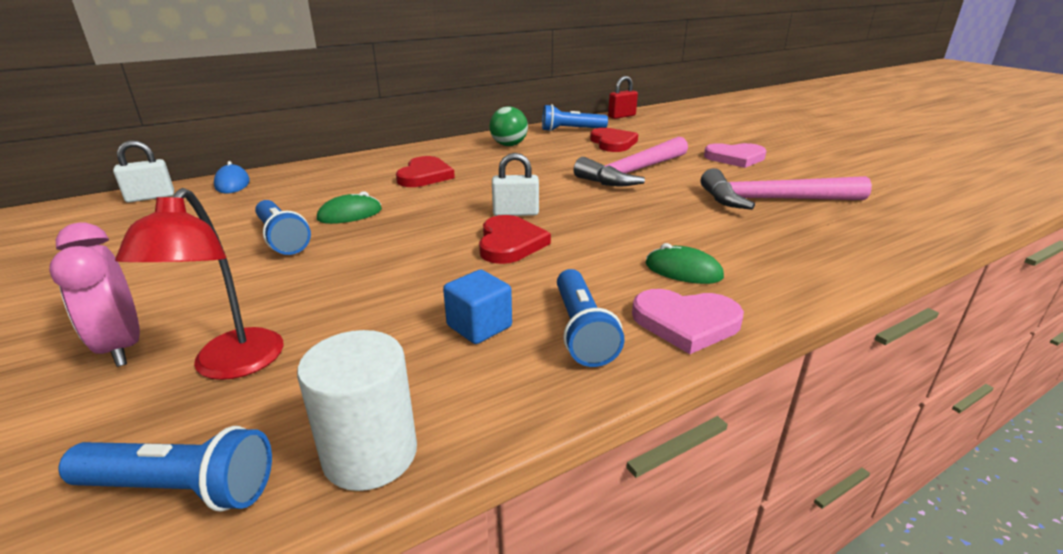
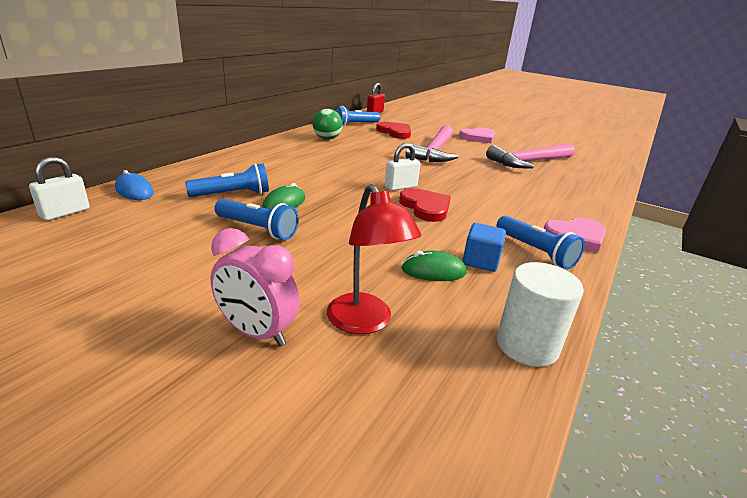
camera: 30 degrees left, 0 degrees up
(181, 488) = (453, 400): blue flashlight -> blue flashlight (233, 194)
(425, 176) = (298, 167): red heart -> none
(683, 271) = (538, 209): green mouse -> green mouse (433, 271)

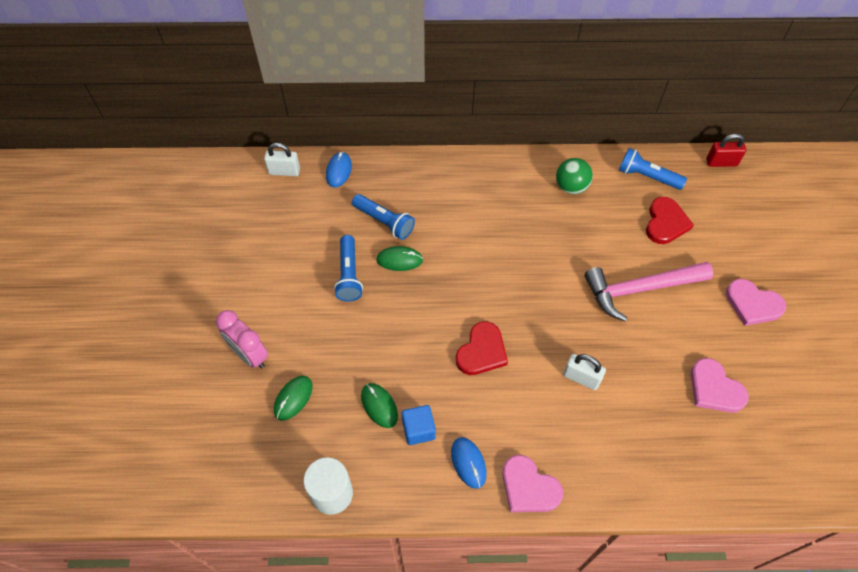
camera: 60 degrees right, 30 degrees up
(256, 333) = (249, 355): pink clock -> pink clock turned 45 degrees counterclockwise
(365, 322) = (293, 398): red lamp -> green mouse
(400, 187) = (508, 312): white padlock -> white padlock (581, 378)
(529, 162) = (714, 389): pink hammer -> pink heart
(535, 251) = (468, 463): blue flashlight -> blue mouse

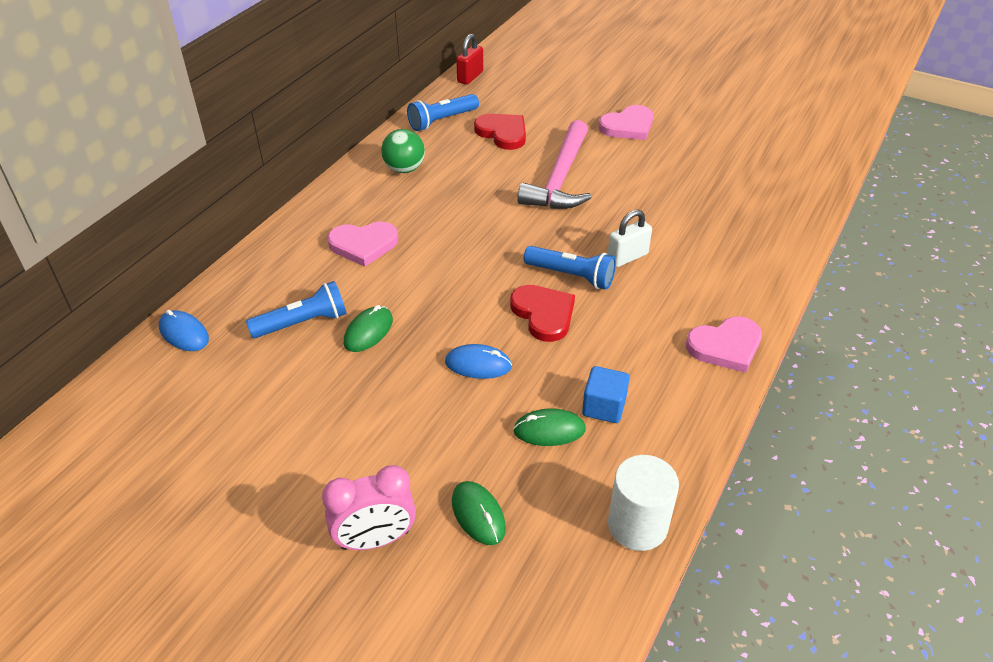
camera: 60 degrees left, 15 degrees down
(284, 171) = (122, 387): white padlock -> none
(349, 275) = (346, 385): blue flashlight -> blue flashlight (571, 276)
(468, 463) = (670, 381): blue mouse -> blue mouse (478, 364)
(714, 389) = (695, 183): pink heart -> pink heart (363, 245)

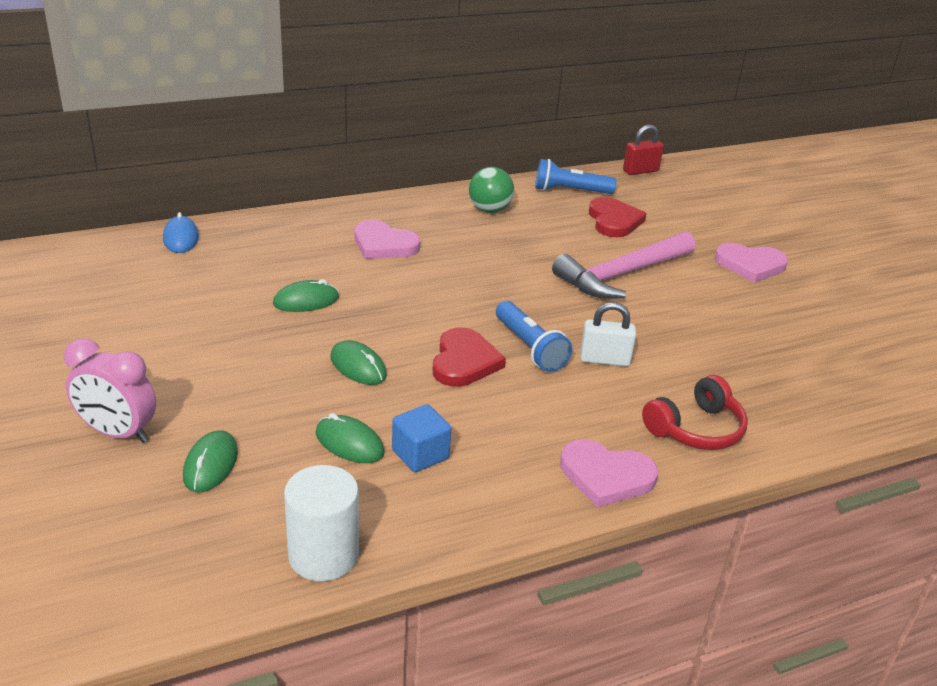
camera: 35 degrees right, 10 degrees down
(303, 323) = (267, 272): blue flashlight -> none
(478, 364) = (358, 366): blue mouse -> green mouse
(734, 277) = (696, 429): none -> red headphones

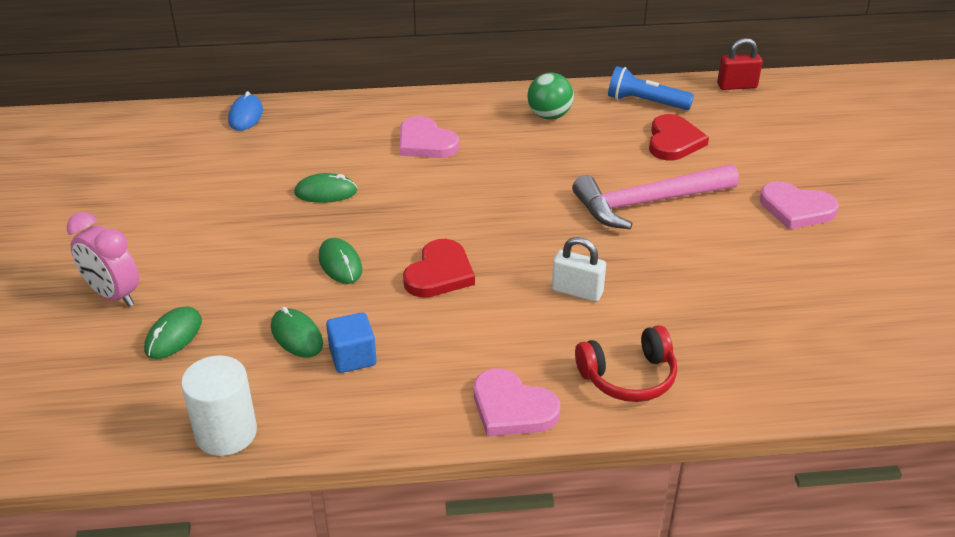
camera: 20 degrees right, 5 degrees up
(530, 348) = (510, 268): blue flashlight -> none

